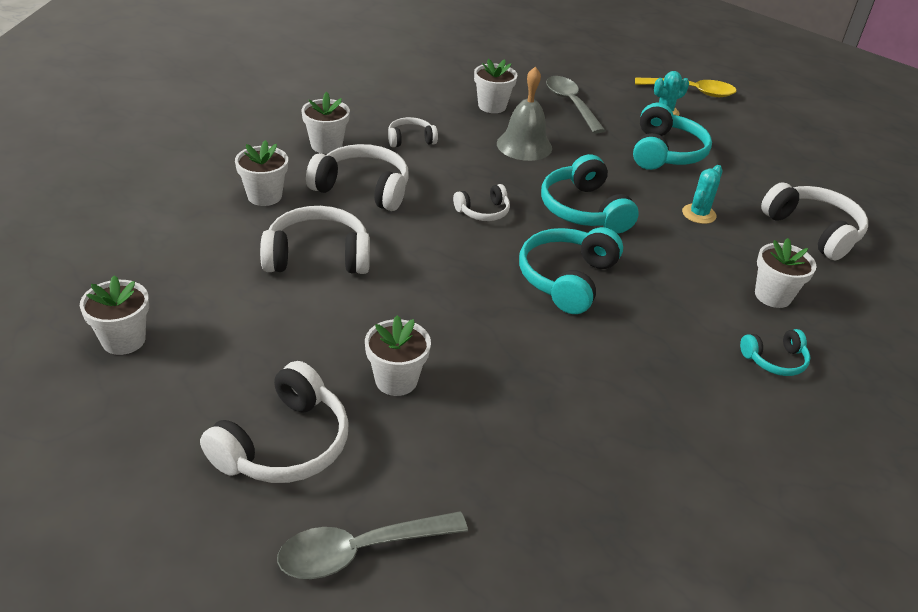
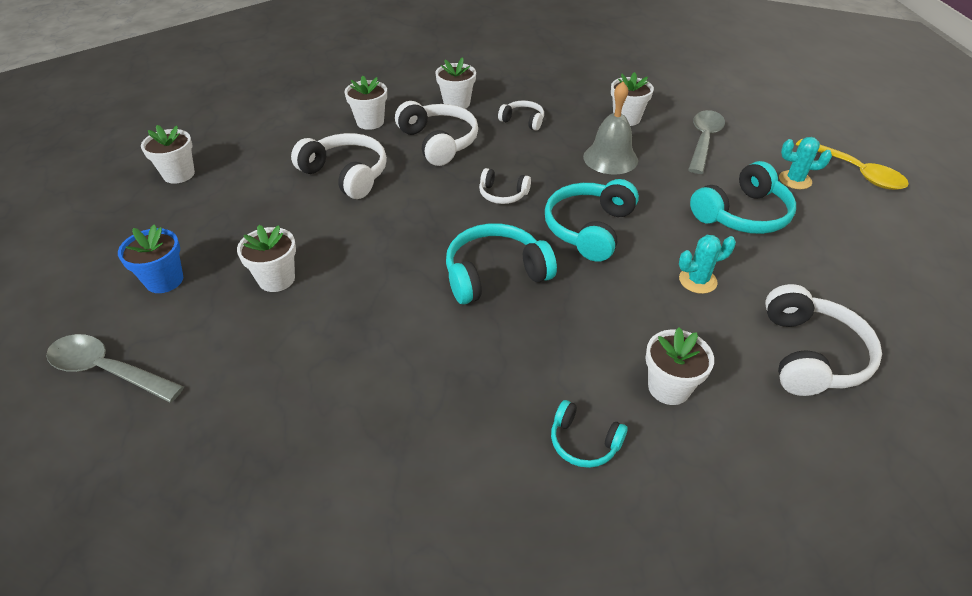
camera: 45 degrees right, 5 degrees up
(284, 444) = (164, 280): white headphones -> blue flower pot

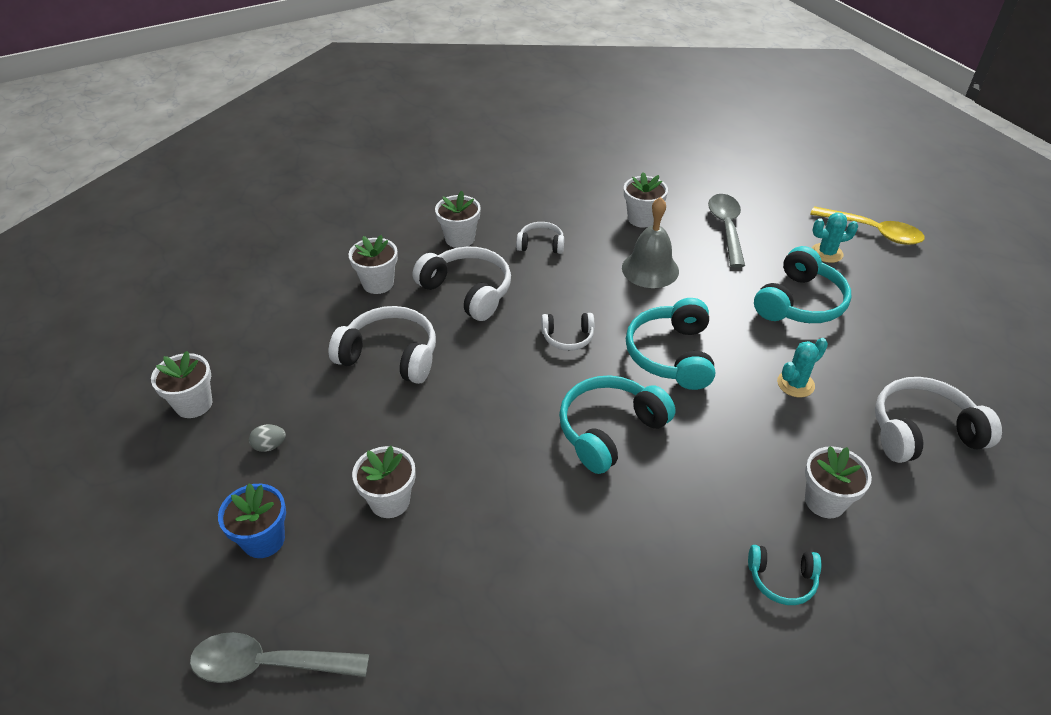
camera: 20 degrees left, 0 degrees up
(213, 216) = (270, 446): none -> grey egg
(811, 355) = (922, 431): white headphones -> white headphones turned 90 degrees counterclockwise

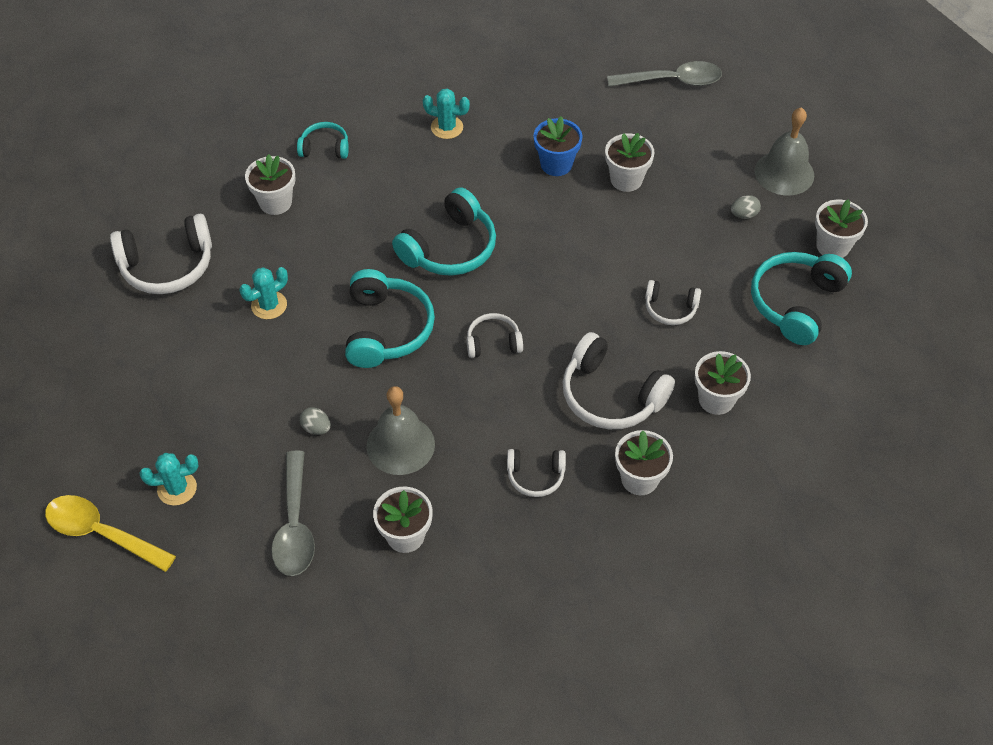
camera: 175 degrees right, 10 degrees up
(193, 496) = (784, 173): none -> grey bell
(263, 540) = (712, 147): blue flower pot -> blue flower pot (556, 164)
(390, 355) = (670, 308): white headphones -> white headphones, size x0.55
(614, 601) = (447, 127): none -> turquoise cactus
(723, 284) = (316, 428): none -> grey egg
(800, 302) = (234, 407): turquoise headphones -> turquoise headphones (795, 303)

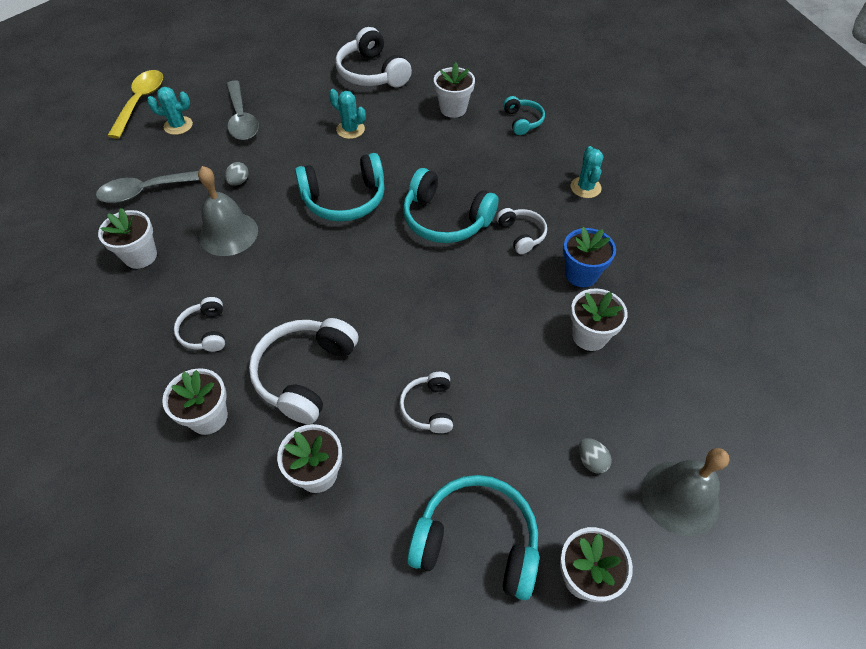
camera: 75 degrees right, 0 degrees up
(177, 488) = (178, 126): turquoise cactus -> turquoise cactus turned 60 degrees counterclockwise
(493, 342) = (348, 271): white headphones -> white headphones (521, 234)
(672, 81) = (758, 353): grey spoon -> grey spoon (241, 119)

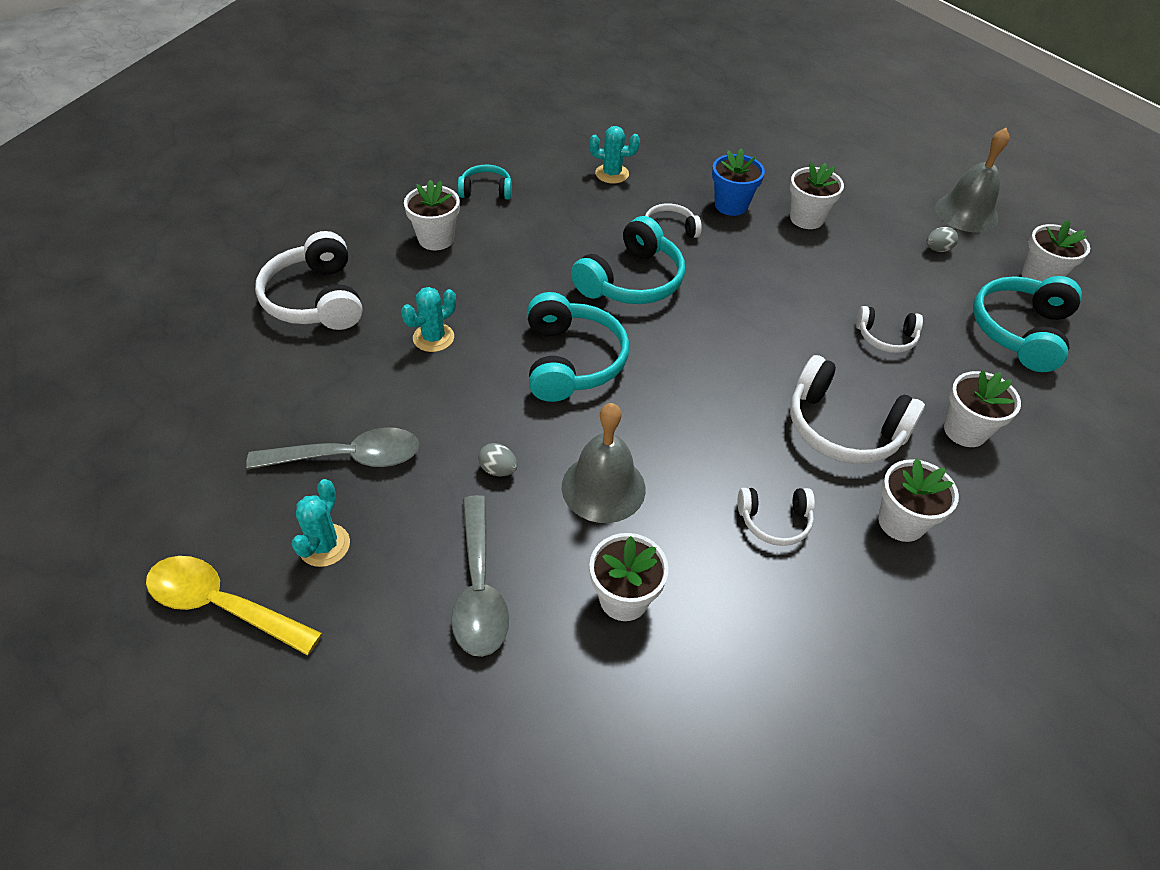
camera: 80 degrees left, 5 degrees down
(372, 73) = (316, 299): white headphones -> white headphones turned 90 degrees clockwise

